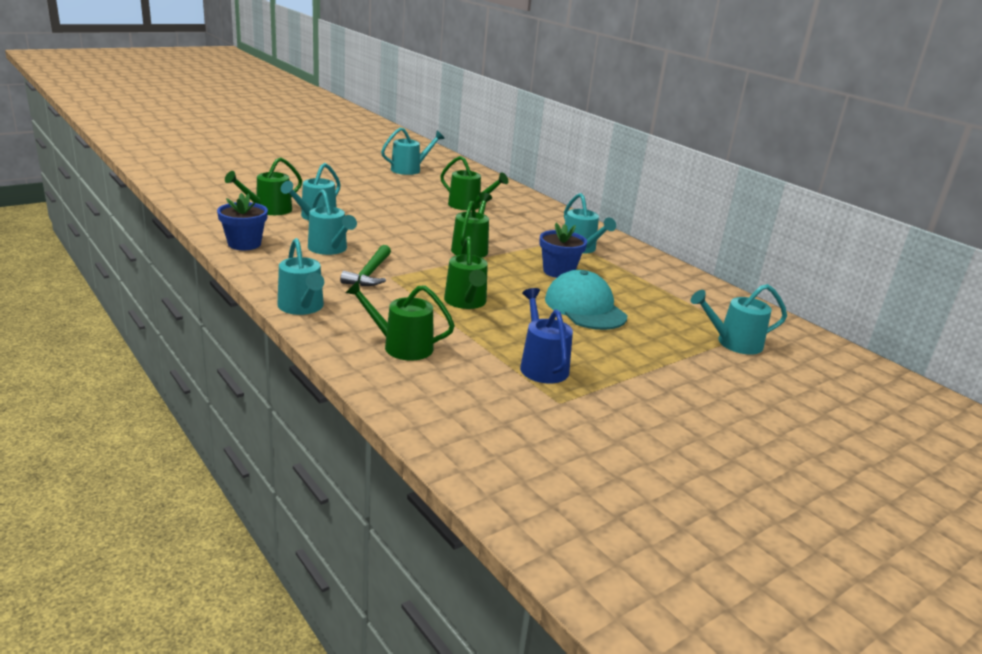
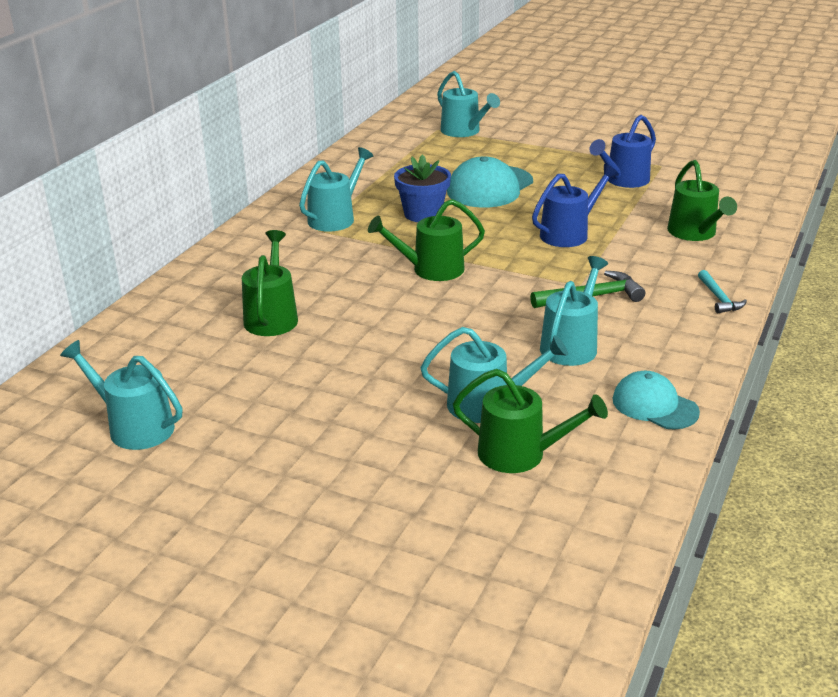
camera: 115 degrees left, 5 degrees up
(244, 244) = (654, 405): blue flower pot -> turquoise cap
(302, 307) = (719, 298): turquoise watering can -> turquoise hammer
(466, 302) = (569, 234): green watering can -> blue watering can

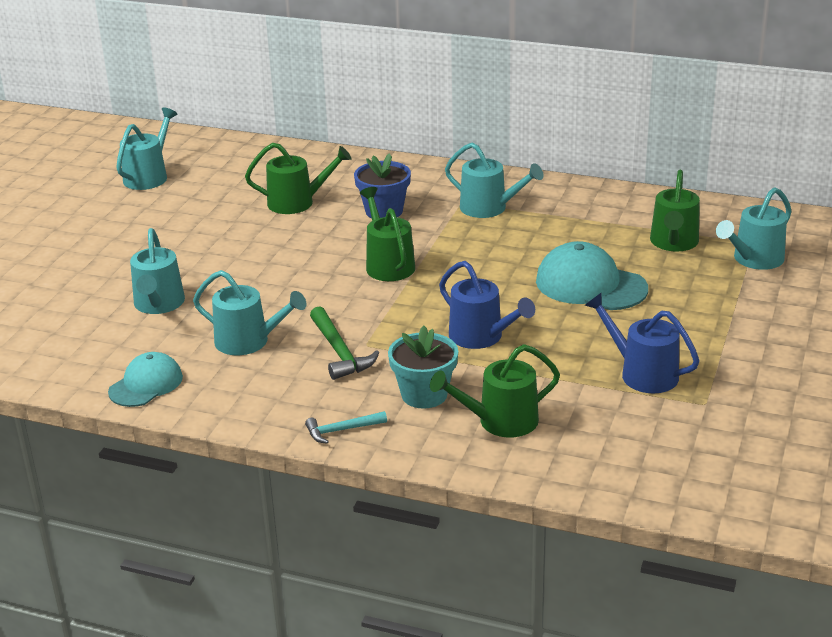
camera: 85 degrees right, 0 degrees up
(422, 214) = (509, 251): blue flower pot -> blue flower pot (384, 211)
(520, 454) = (89, 321): green watering can -> green watering can (673, 243)
(659, 261) = (424, 394): none -> turquoise flower pot

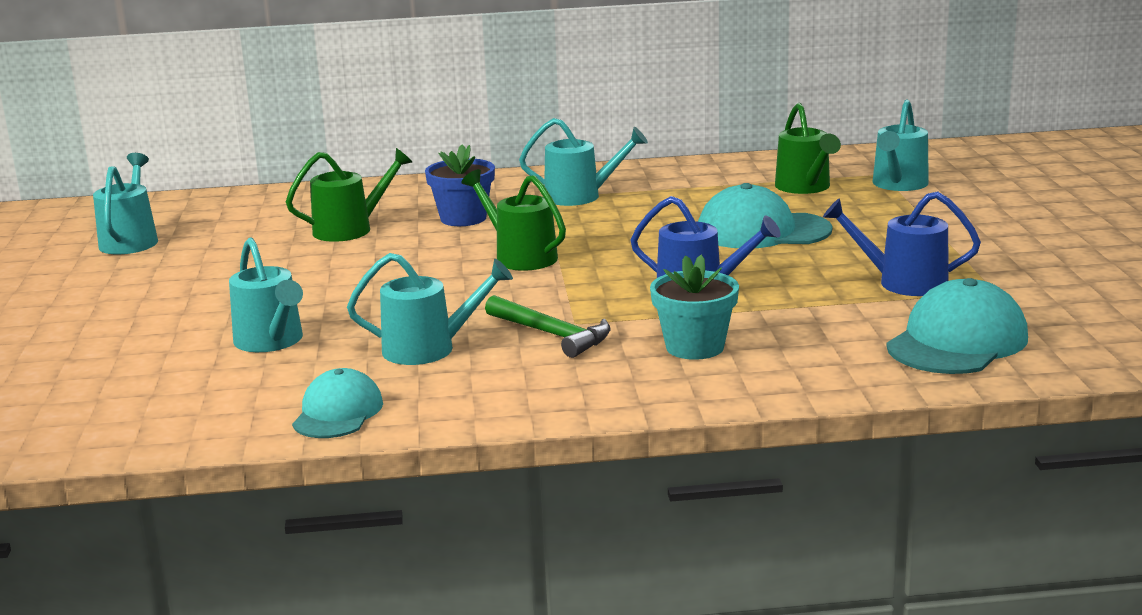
camera: 25 degrees left, 10 degrees down
(342, 430) = (637, 396): turquoise hammer -> none
(500, 421) = (807, 349): green watering can -> none
(618, 448) = (957, 342): none -> turquoise cap

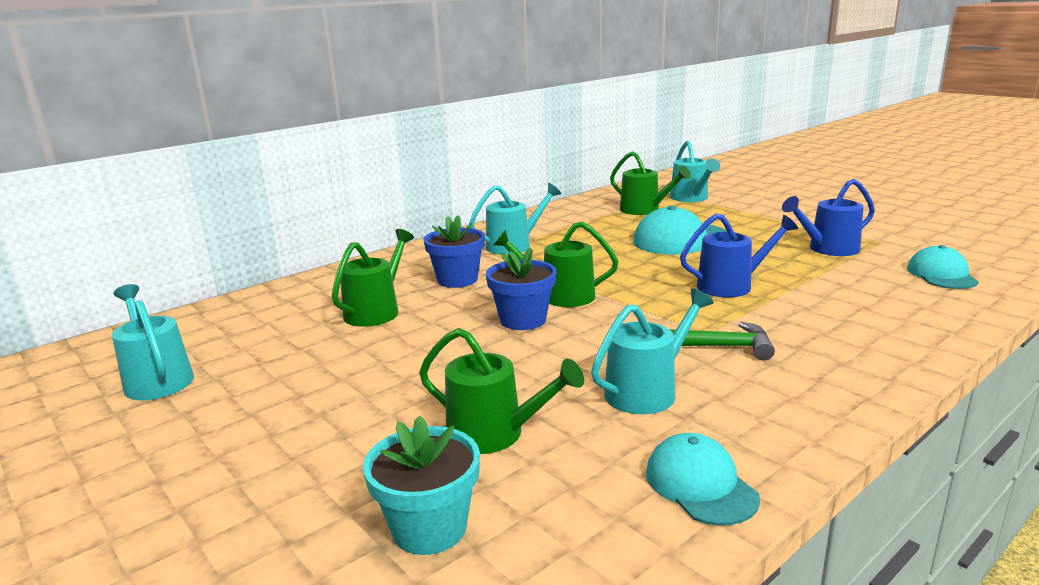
camera: 35 degrees left, 0 degrees up
(271, 341) = (494, 434): turquoise watering can -> green watering can
(447, 269) = (523, 320): none -> blue flower pot
(695, 347) = (821, 325): turquoise flower pot -> turquoise flower pot (429, 528)
(957, 342) = (941, 275): turquoise cap -> turquoise cap, size x0.64

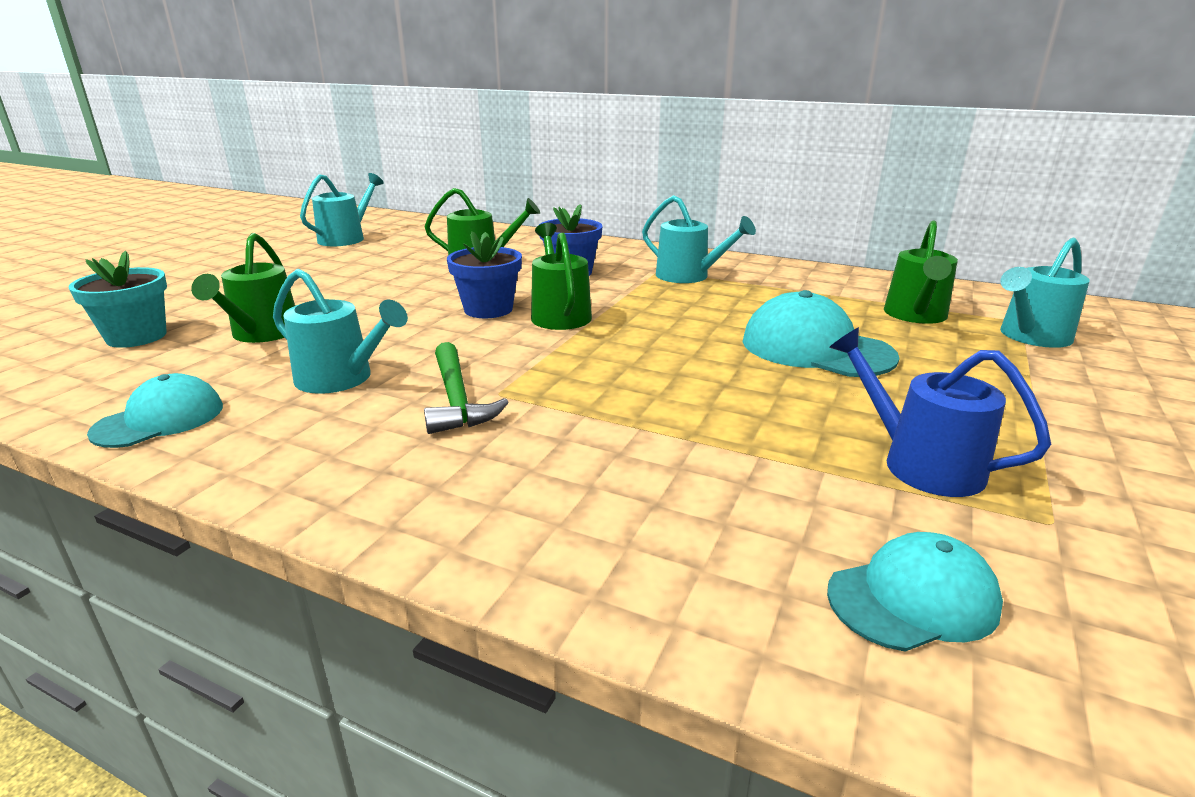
camera: 65 degrees right, 5 degrees up
(731, 286) = (663, 395): blue watering can -> none

